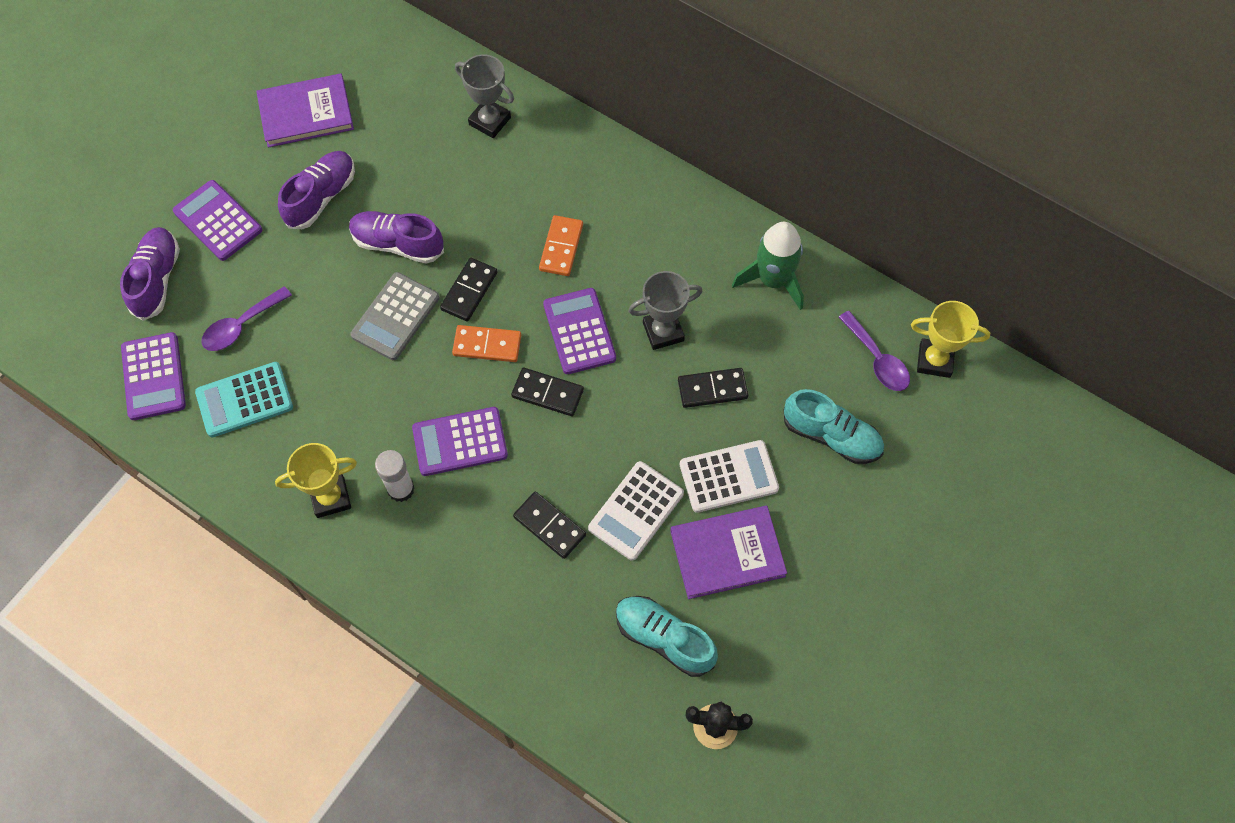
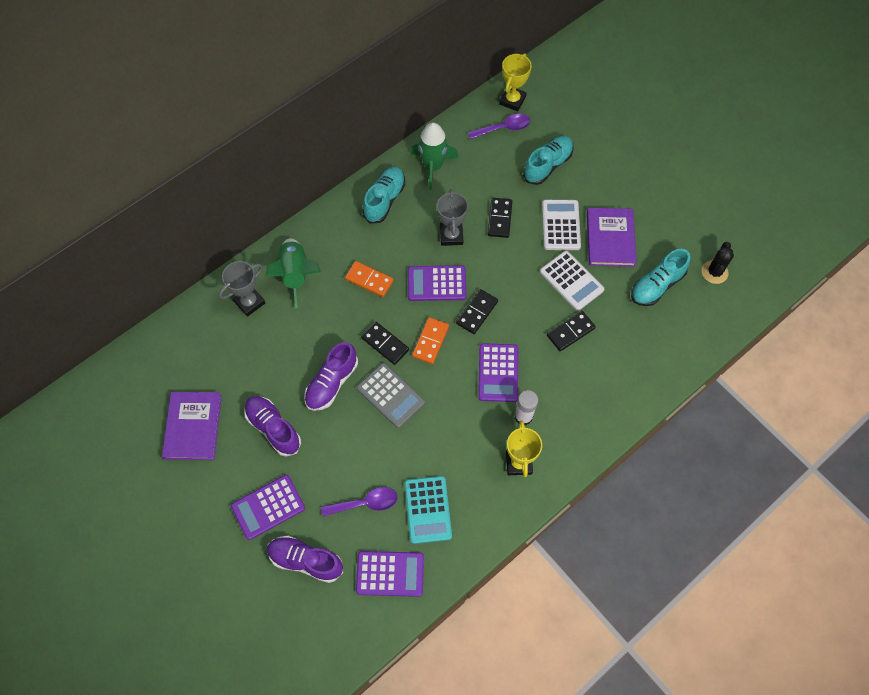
camera: 75 degrees left, 0 degrees up
(241, 326) = (366, 503): purple spoon -> purple spoon turned 75 degrees counterclockwise
(544, 160) = (296, 275): none -> green rocket
(695, 233) = (384, 200): none -> turquoise shoe

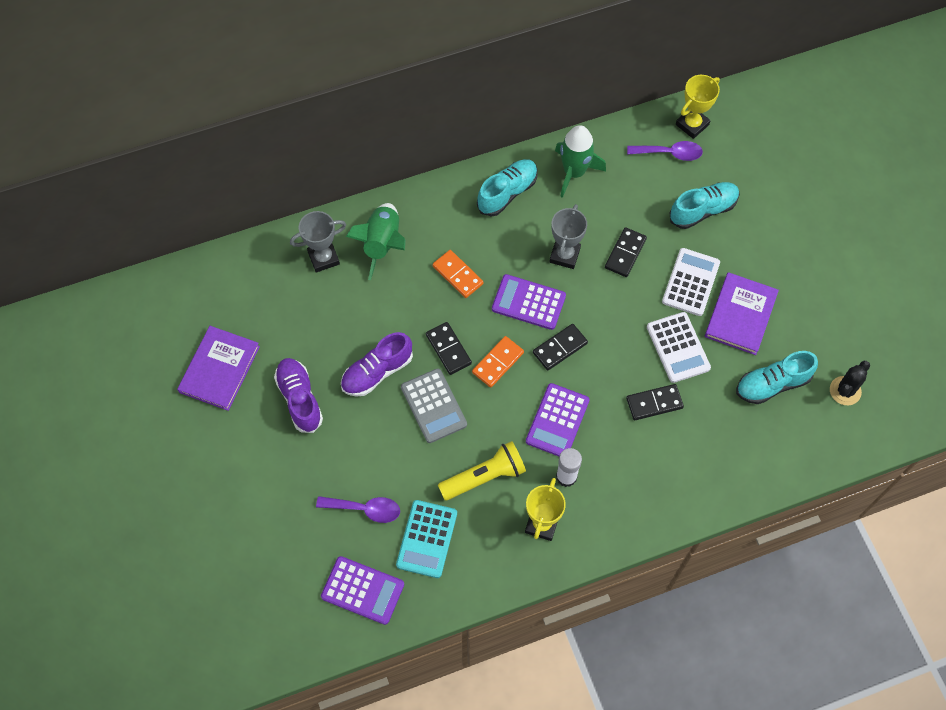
camera: 20 degrees right, 0 degrees up
(268, 507) = (265, 478): purple calculator -> none
(306, 561) = (282, 546): purple shoe -> none
(456, 440) = (484, 477): none -> yellow flashlight

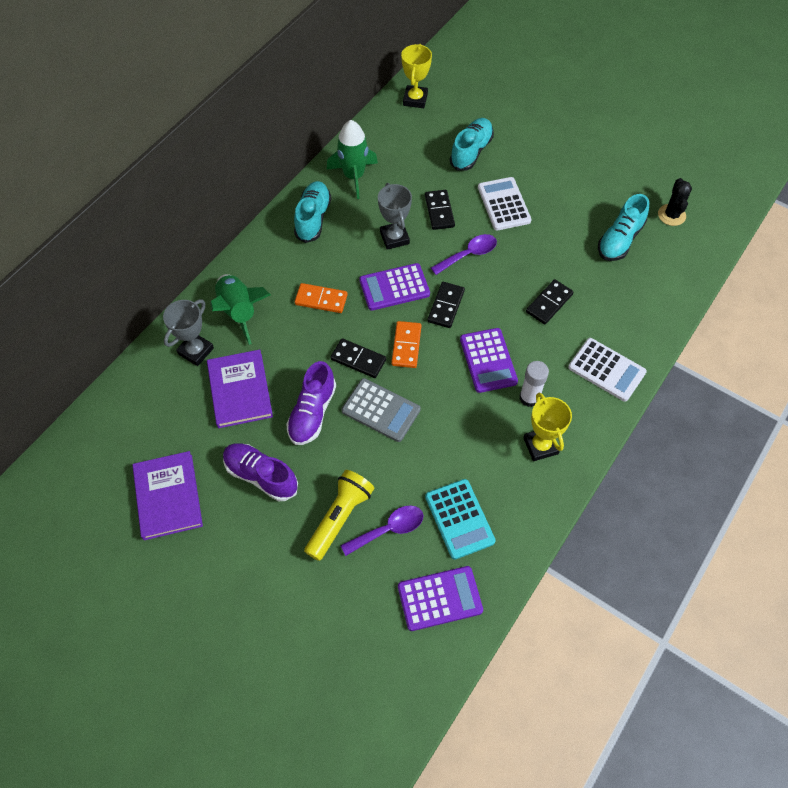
camera: 35 degrees left, 5 degrees down
(484, 477) = (466, 439): yellow flashlight -> yellow flashlight (340, 518)
(670, 153) = (415, 126): purple spoon -> purple spoon (469, 254)
(678, 347) = (533, 254): white calculator -> white calculator (606, 370)
(740, 315) = (558, 206): purple book -> purple book (240, 390)

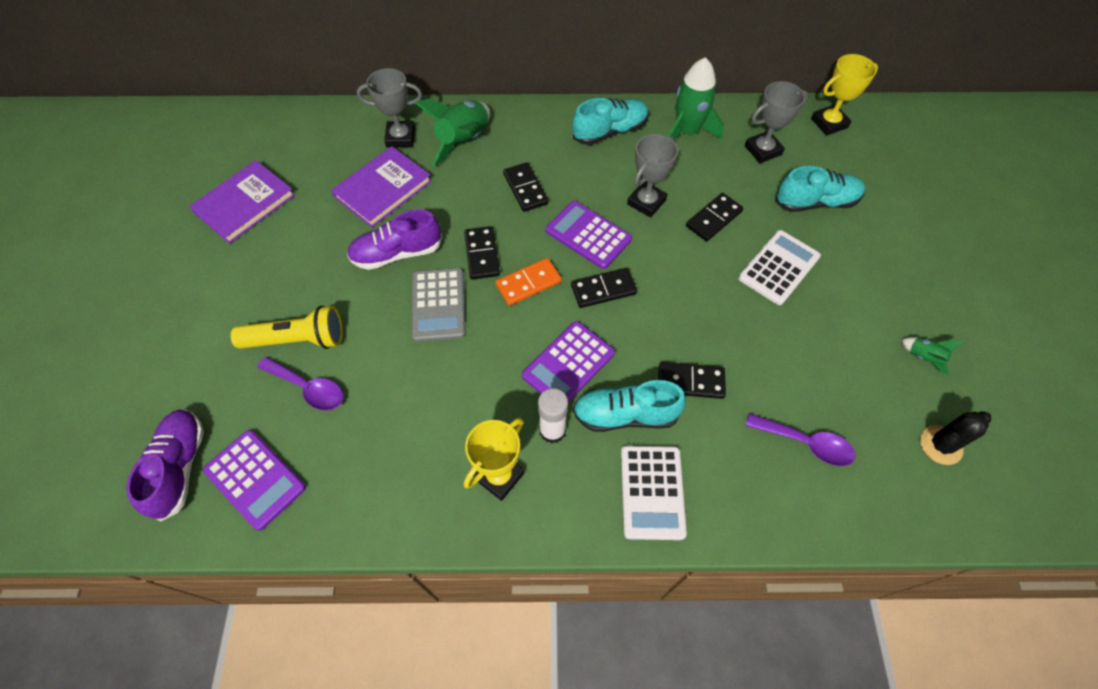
camera: 55 degrees right, 0 degrees up
(261, 476) = (305, 255): purple shoe -> purple shoe (180, 467)
(321, 300) = (525, 189): orange domino -> black domino
(406, 148) = (763, 150): none -> grey trophy
(459, 519) = (358, 445): turquoise calculator -> none
(469, 254) = (684, 273): purple spoon -> purple spoon (806, 443)
(616, 182) = (924, 357): none -> green rocket
(620, 240) = (846, 407): turquoise shoe -> turquoise shoe (625, 415)

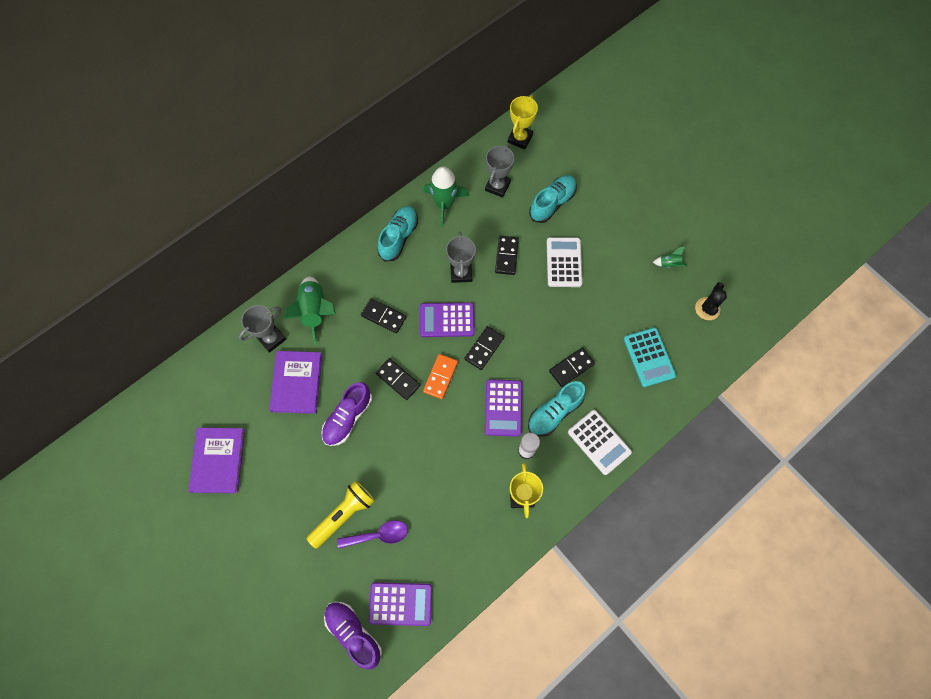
camera: 40 degrees left, 10 degrees up
(438, 305) = (403, 430): grey calculator -> none
(806, 443) = (649, 357): purple spoon -> turquoise calculator

